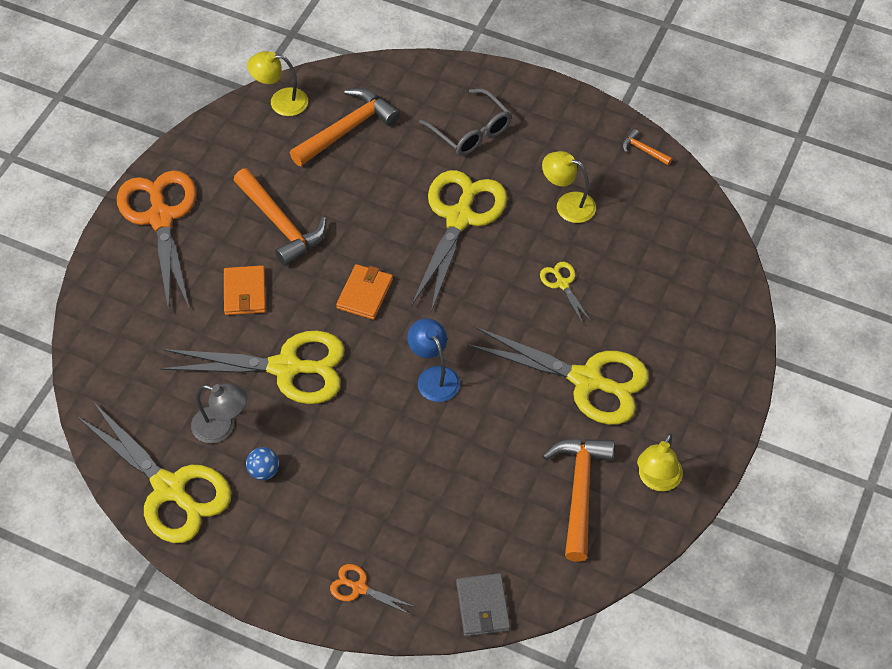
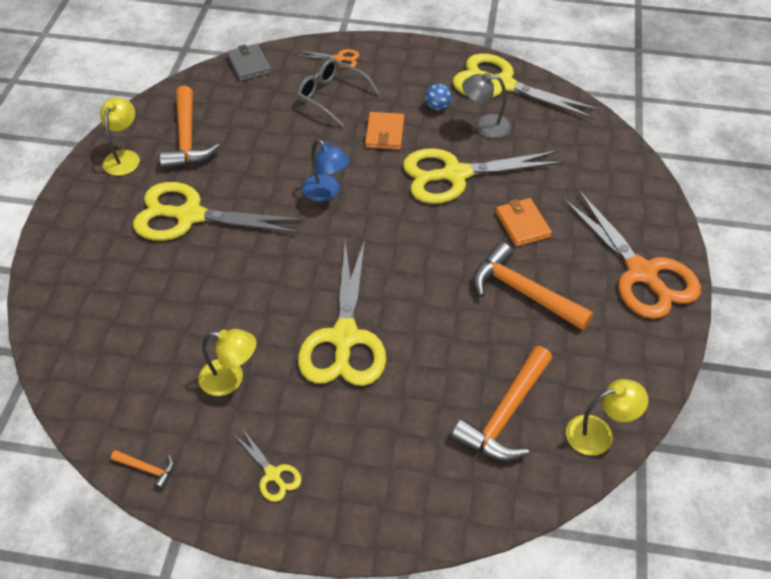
camera: 165 degrees right, 5 degrees down
(365, 294) = (412, 245): orange wallet -> orange wallet (384, 133)
(471, 131) = (361, 446): grey glasses -> grey glasses (332, 97)
(562, 284) = (224, 294): yellow scissors -> yellow scissors (273, 474)

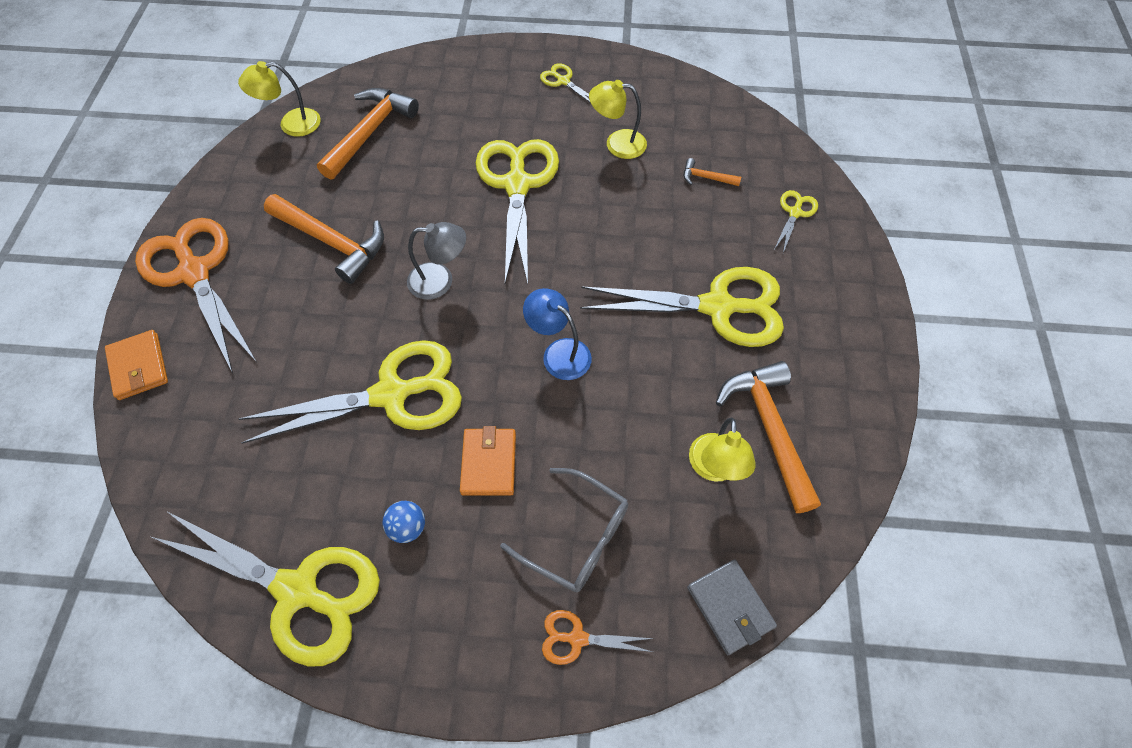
camera: 175 degrees right, 10 degrees up
(82, 290) = (795, 213): none -> yellow scissors
(124, 157) = (840, 389): yellow lamp -> yellow lamp (714, 468)
(147, 469) = (663, 78): orange hammer -> orange hammer (706, 178)
(485, 126) = (339, 490): grey lamp -> grey lamp (440, 281)
(522, 224) = (316, 325): orange wallet -> orange wallet (139, 367)

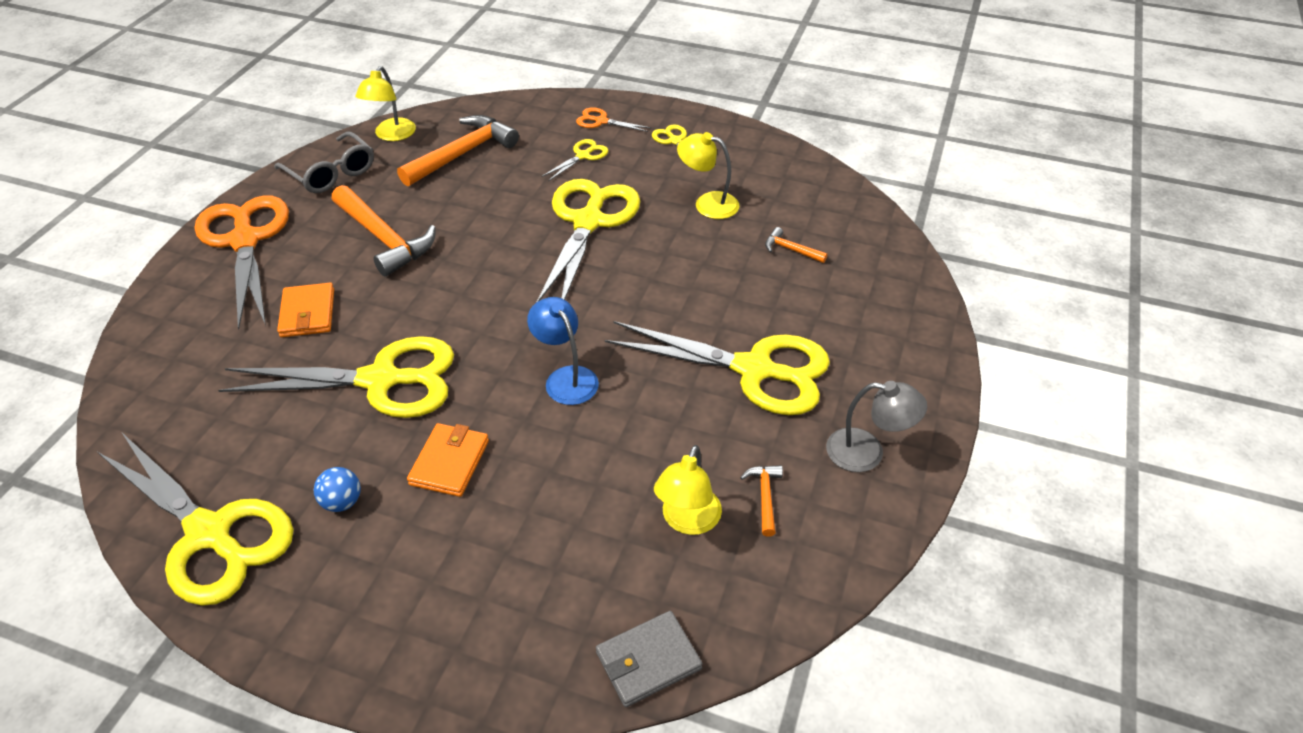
camera: 15 degrees right, 15 degrees down
(139, 367) = (157, 308): orange wallet -> orange wallet (307, 313)
(291, 124) = (391, 135): yellow lamp -> yellow lamp turned 75 degrees counterclockwise
(440, 281) = (474, 291): grey lamp -> grey lamp (867, 452)
(576, 536) = (510, 551): grey glasses -> grey glasses (331, 173)
(577, 638) = (468, 648): orange scissors -> orange scissors (601, 121)
(730, 607) = (648, 660): grey wallet -> grey wallet turned 75 degrees clockwise
(769, 429) = (765, 497): orange hammer -> orange hammer, size x0.46
(795, 213) = (877, 298): yellow scissors -> yellow scissors (583, 156)

